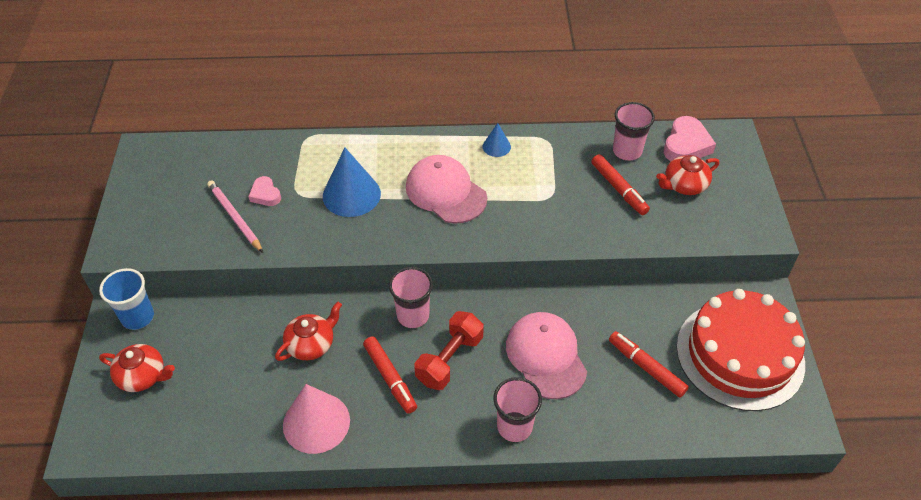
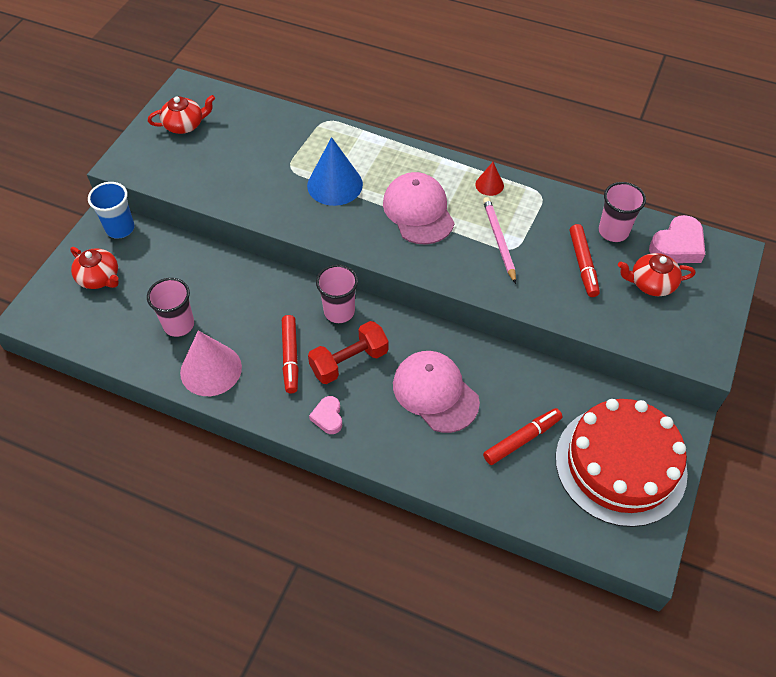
camera: 25 degrees right, 5 degrees up
(235, 217) = (228, 171): pink pencil -> pink pencil (499, 240)
(265, 194) = (263, 159): pink heart -> pink heart (328, 417)
(311, 344) = (242, 303): red teapot -> red teapot (184, 125)
(496, 146) = (489, 185): blue cone -> red cone
(514, 427) = (372, 442): pink cup -> pink cup (179, 325)
(546, 356) = (435, 393): pink cap -> pink cap turned 45 degrees counterclockwise
(646, 367) = (522, 439): red marker -> red marker turned 75 degrees clockwise

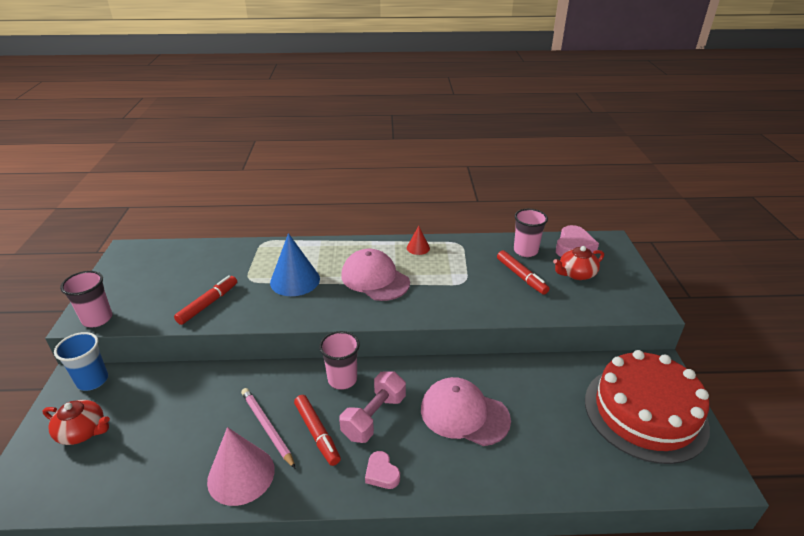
camera: 25 degrees left, 20 degrees down
(179, 325) = (188, 445): pink cup -> pink cup (97, 319)
(184, 125) = (136, 275): red teapot -> none
(349, 362) = (374, 417): red dumbbell -> pink dumbbell
(499, 240) = (450, 279): pink pencil -> pink pencil (267, 427)
(522, 439) = (559, 424): red marker -> red marker (208, 304)

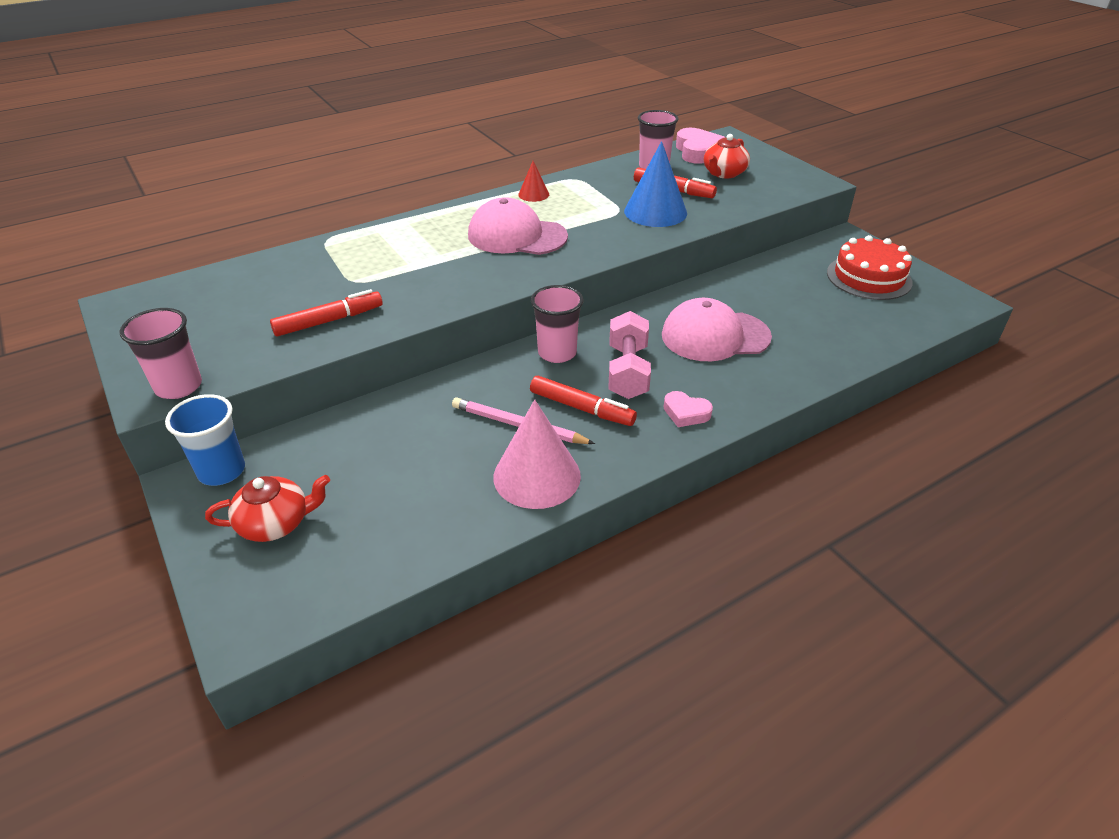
camera: 30 degrees left, 5 degrees up
(208, 304) = (329, 321): red marker -> red marker turned 60 degrees clockwise
(295, 280) = (418, 265): blue cone -> blue cone (655, 212)
(645, 412) = (869, 277): red cake -> red cake, size x0.64

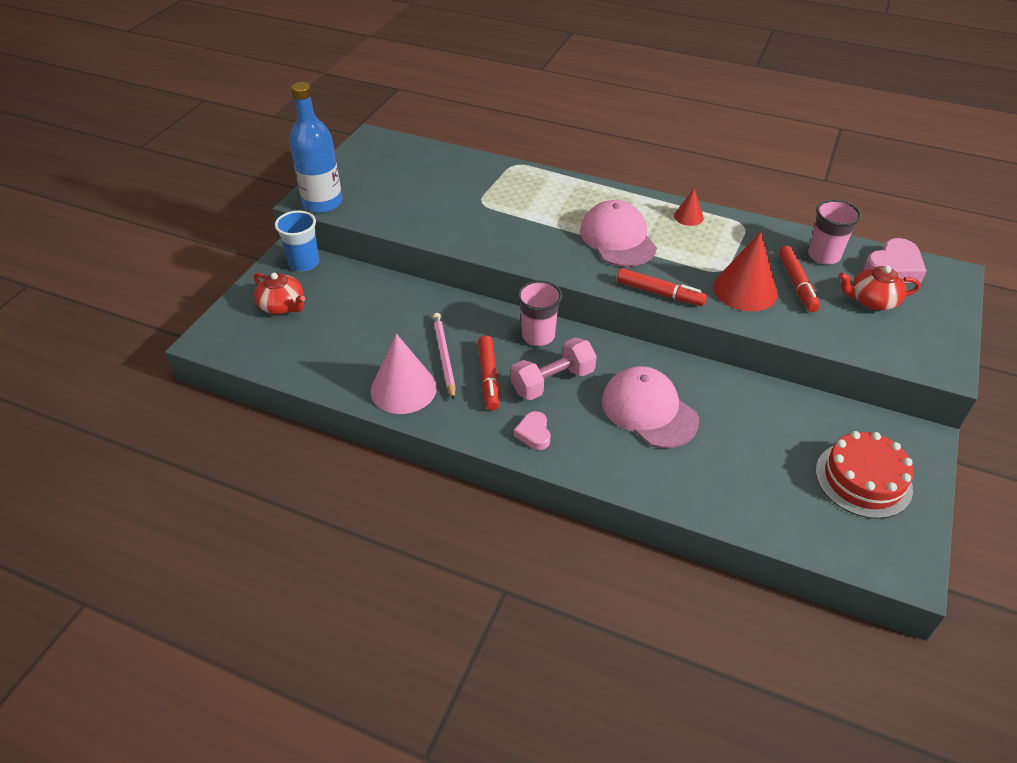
camera: 55 degrees right, 5 degrees up
(179, 387) = (322, 203): pink cup -> blue bottle
(329, 321) = (430, 217): red marker -> red marker (659, 293)
(655, 212) = (745, 290): blue cone -> red cone

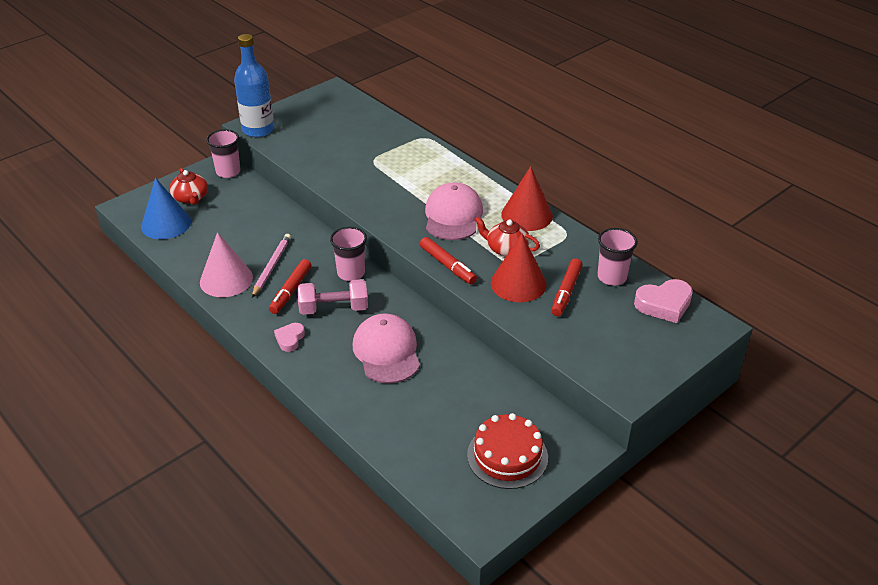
camera: 25 degrees right, 5 degrees down
(276, 345) = (166, 224): none -> blue cone
(304, 263) = (228, 172): blue cup -> pink cup
(688, 217) = (527, 215): red cone -> red cone, size x1.95
(872, 301) = (618, 323): red teapot -> red teapot (506, 249)

